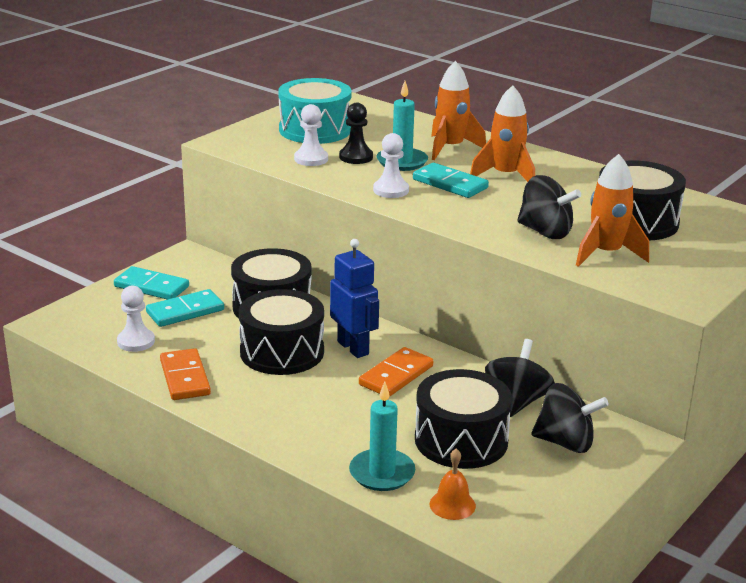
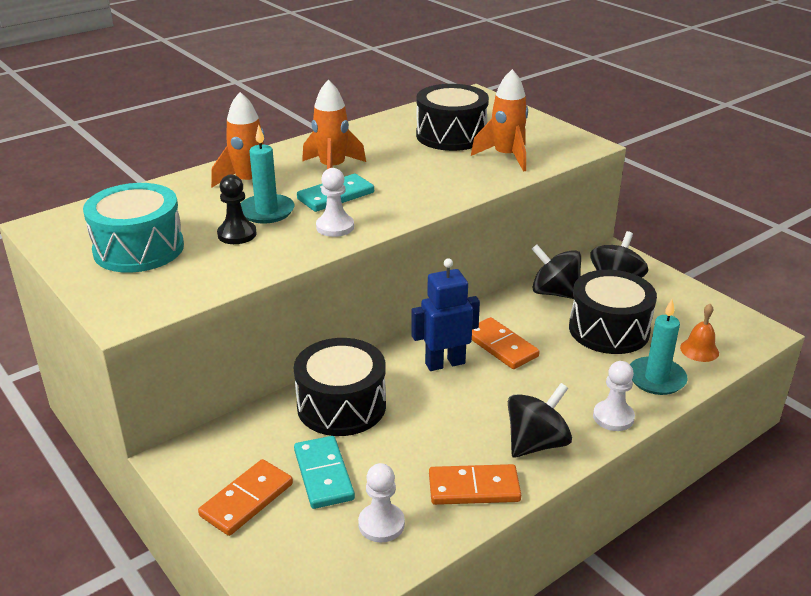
camera: 75 degrees left, 5 degrees up
(151, 287) = (246, 500): turquoise domino -> orange domino
(282, 352) = (439, 410): black drum -> none
(311, 159) = (224, 261): white pawn -> white pawn (613, 417)
(545, 232) = (458, 172): black spinning top -> black spinning top (536, 443)

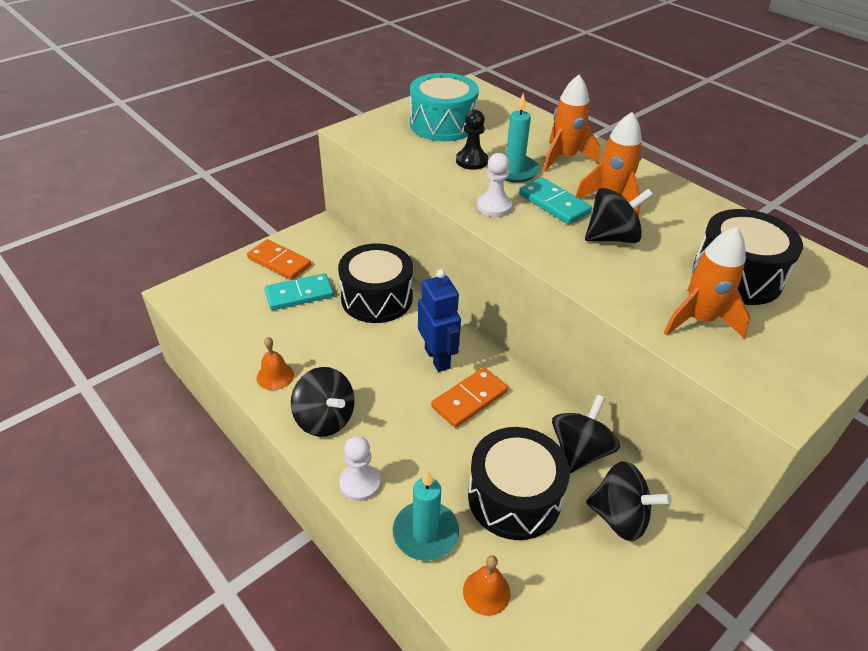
camera: 85 degrees right, 10 degrees up
(381, 524) = (246, 325): white pawn -> none
(396, 175) = (612, 237): none -> black spinning top
(474, 488) = (275, 376): orange domino -> orange bell

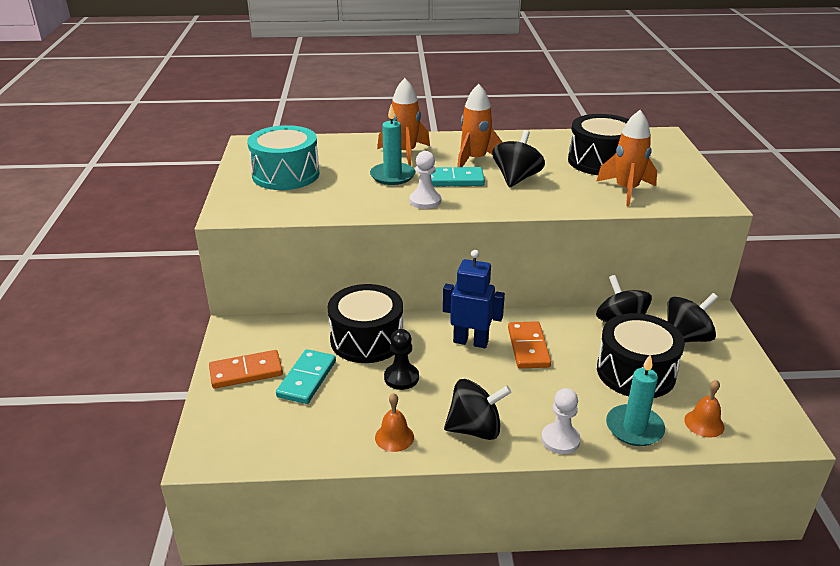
camera: 50 degrees left, 10 degrees down
(471, 161) = (355, 185): black pawn -> black pawn (401, 378)

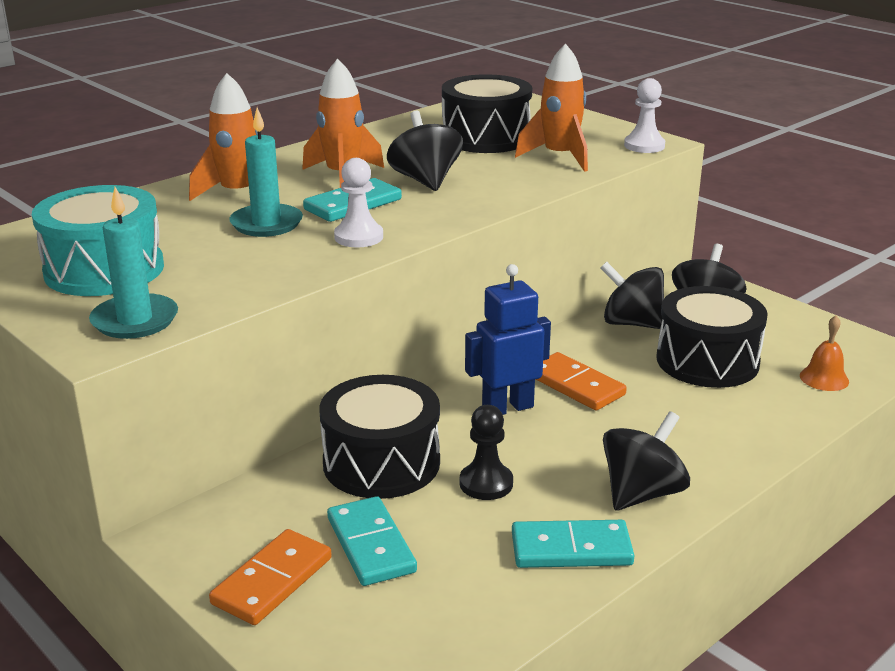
camera: 40 degrees left, 5 degrees down
(394, 437) = (571, 549): orange bell -> turquoise domino
(560, 440) = (733, 458): white pawn -> white pawn (644, 146)
(634, 428) = (778, 412): turquoise candle -> turquoise candle (135, 320)

